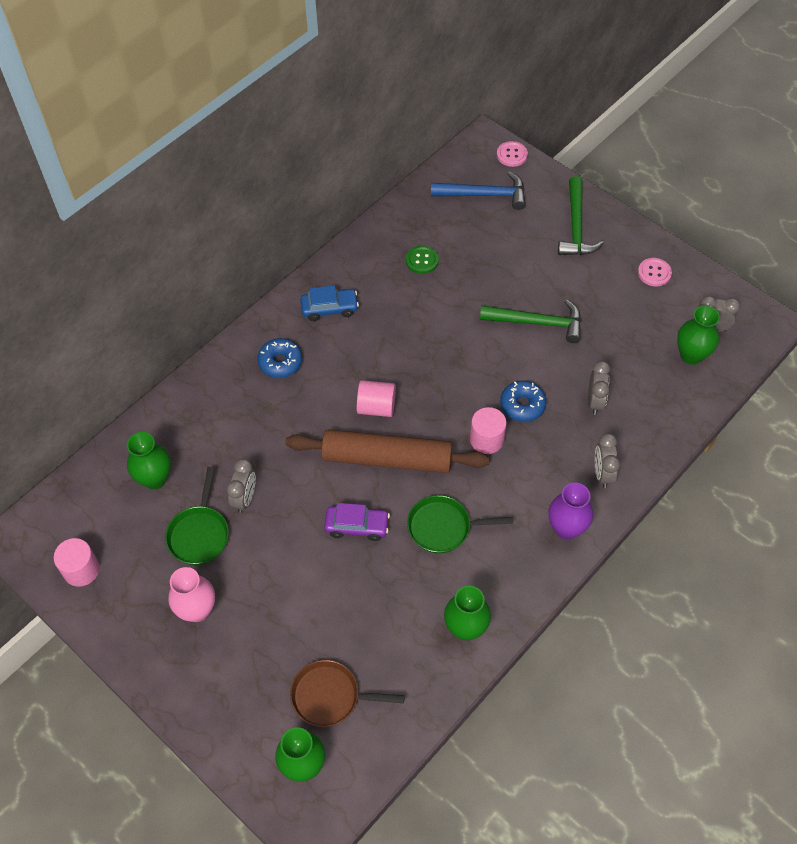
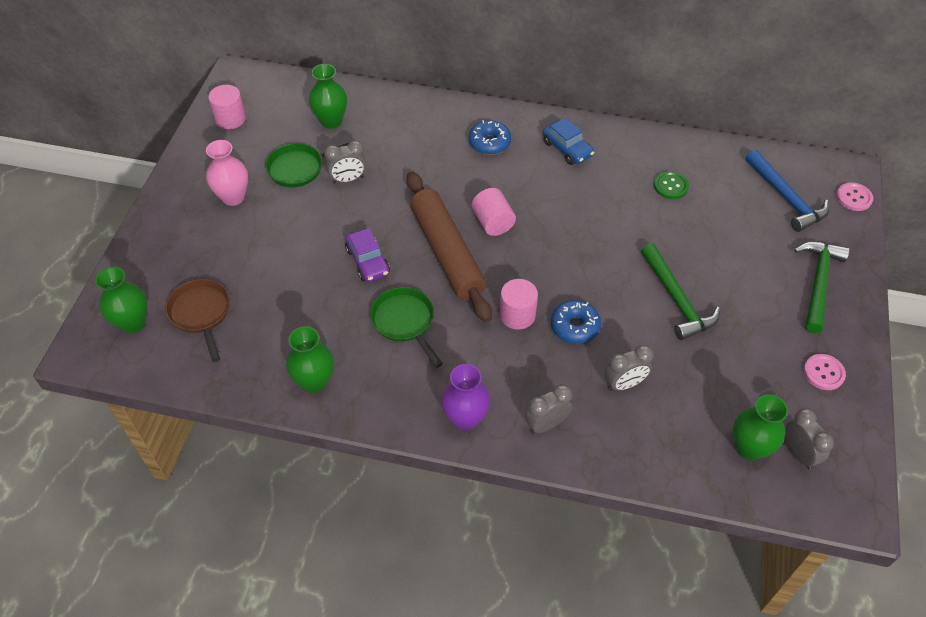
camera: 60 degrees right, 5 degrees down
(576, 226) = (818, 283): green hammer -> green hammer turned 135 degrees clockwise

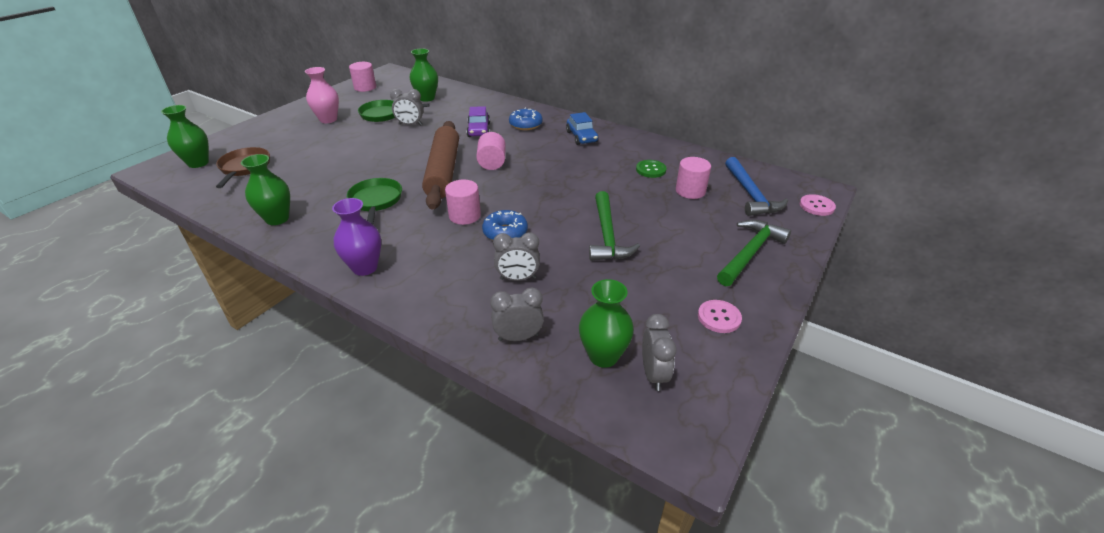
camera: 20 degrees right, 15 degrees down
(368, 261) = (382, 165): purple car -> purple car (479, 130)
(546, 424) = (427, 288): grey clock -> grey clock (518, 337)
(726, 209) = (690, 191): none -> pink cylinder

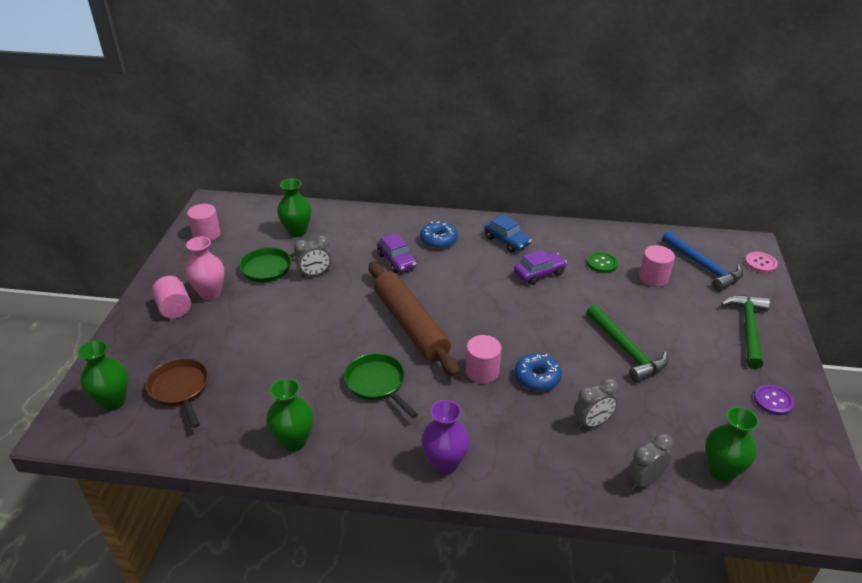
camera: 25 degrees left, 0 degrees up
(492, 163) = (449, 299): pink cylinder -> pink cylinder (174, 308)
(586, 164) = (539, 273): none -> purple car
(654, 374) = (769, 471): grey clock -> none
(719, 317) = (773, 401): pink button -> purple button

